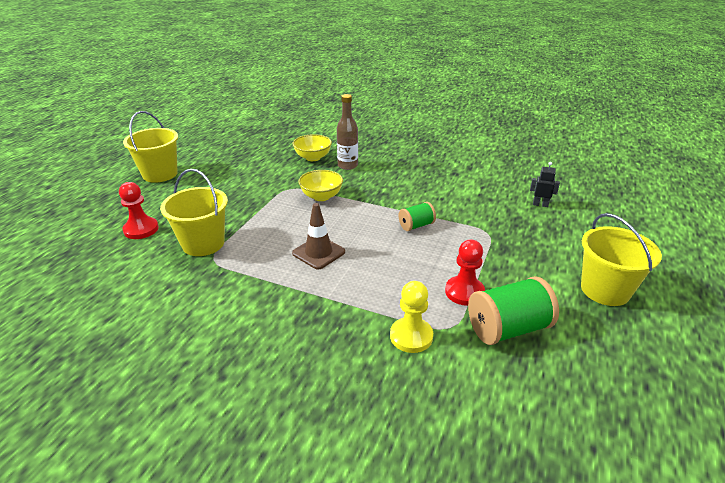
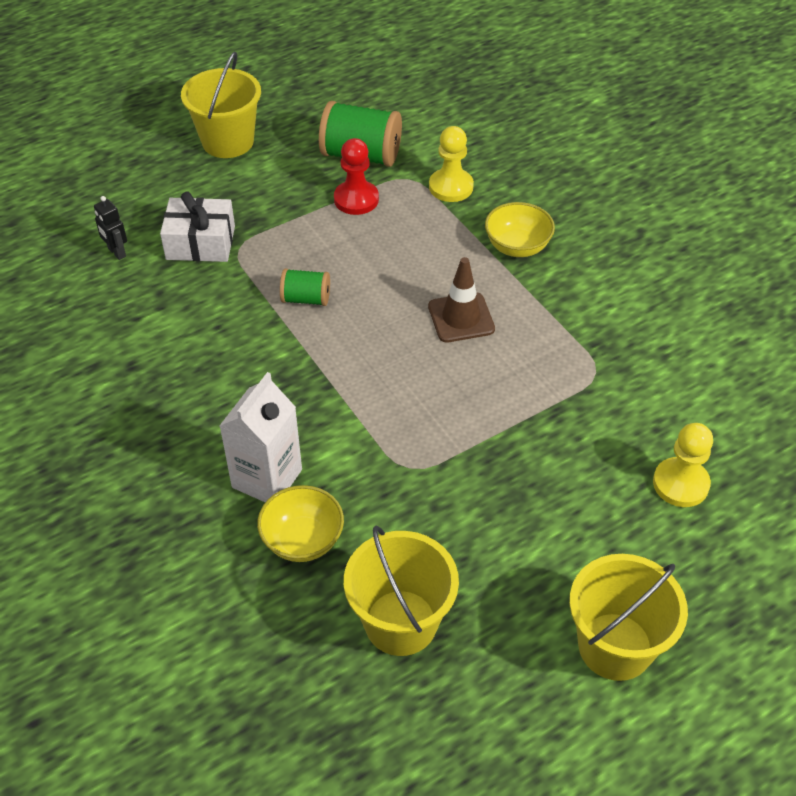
camera: 145 degrees left, 15 degrees up
(141, 229) = (680, 484): red pawn -> yellow pawn
(203, 243) = (599, 406): yellow bucket -> yellow bucket (401, 622)
(321, 196) = (376, 420): yellow bowl -> yellow bowl (517, 247)
(347, 166) = (267, 478): brown bottle -> white carton
(510, 226) = (200, 243): none -> white gift

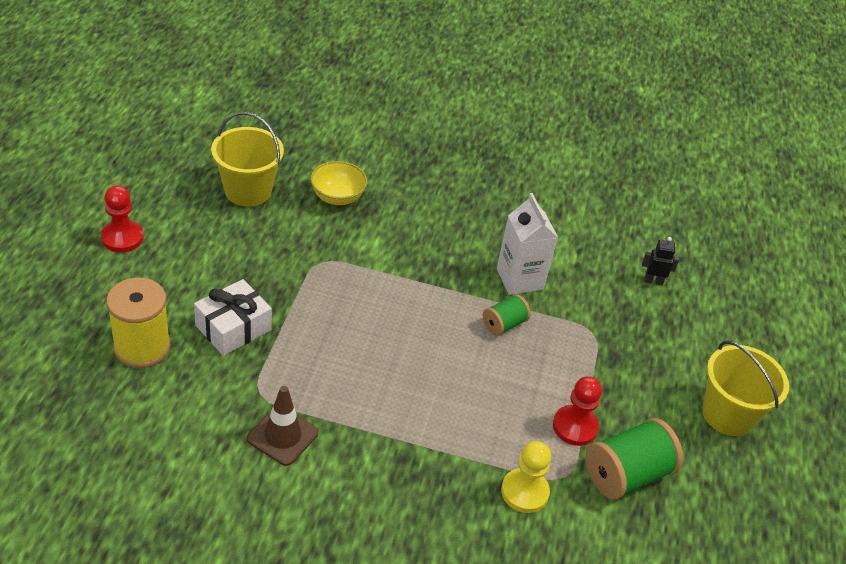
camera: 130 degrees right, 5 degrees down
(200, 243) = (619, 320): white gift -> white gift (233, 328)
(267, 478) = (391, 213): white carton -> white carton (519, 279)
(461, 318) = (391, 376): brown traffic cone -> brown traffic cone (282, 436)
(517, 247) = (413, 466): yellow bowl -> none
(615, 646) = (122, 238): yellow bucket -> red pawn
(680, 484) = (142, 347): yellow pawn -> yellow spool

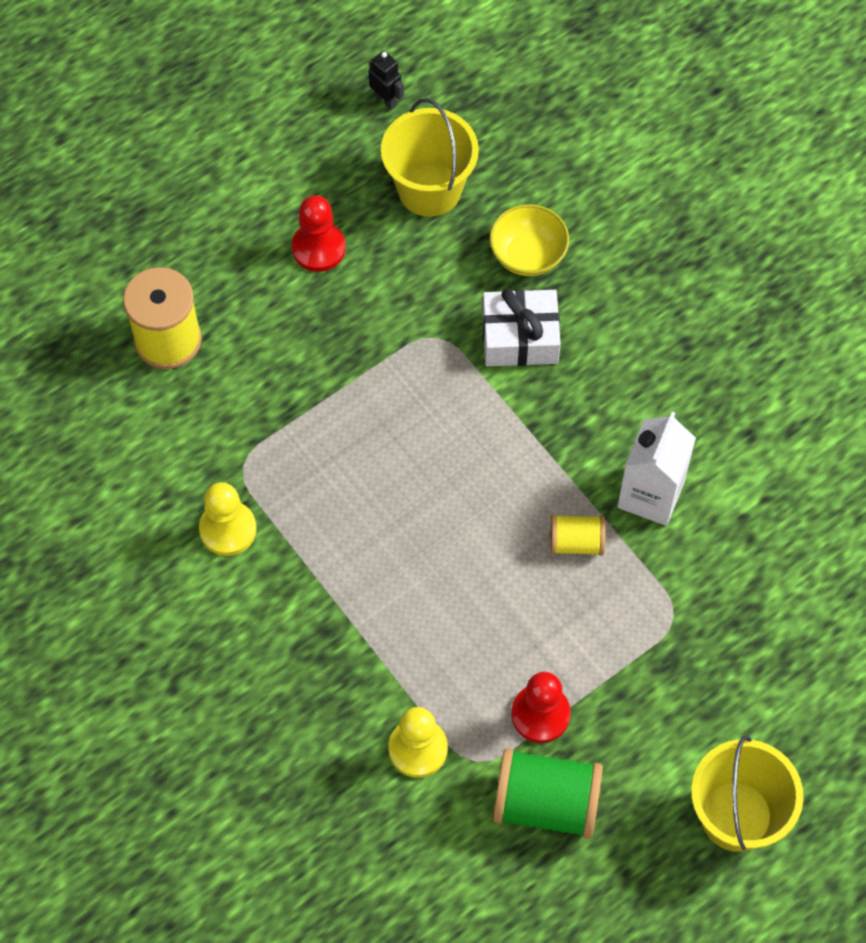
camera: 45 degrees right, 20 degrees up
(122, 238) = (244, 183): red pawn -> red pawn (318, 248)
(233, 328) = (275, 369): white gift -> white gift (520, 337)
(282, 436) = (228, 529): brown traffic cone -> yellow pawn
(504, 324) = (576, 542): green spool -> yellow spool
(653, 281) = (820, 596): black robot -> black robot (386, 100)

